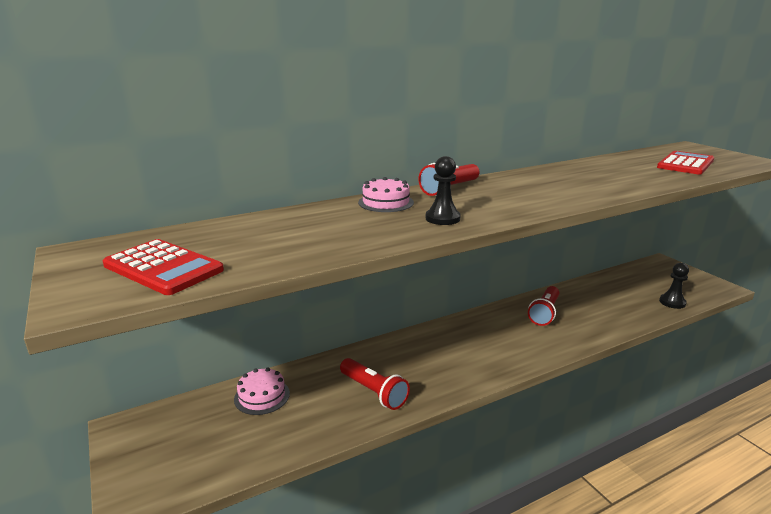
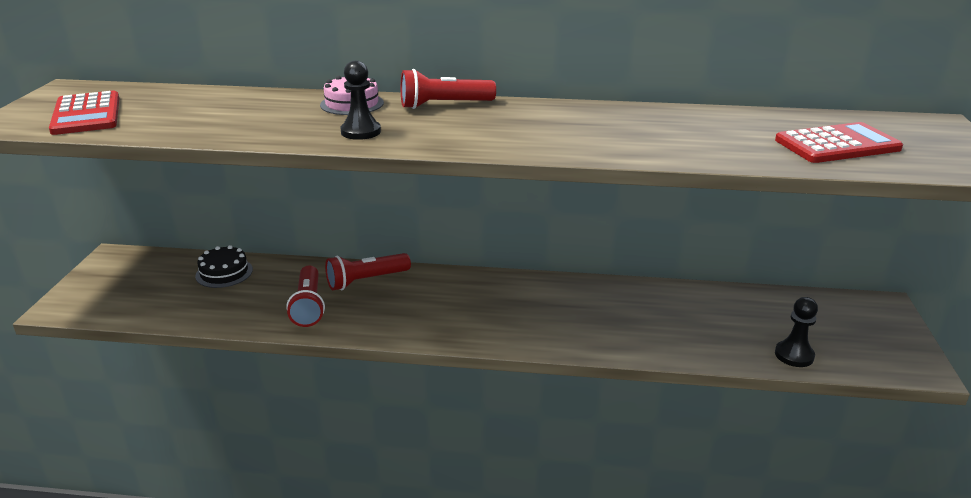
camera: 35 degrees right, 5 degrees up
(262, 396) = (224, 273): pink cake -> black cake
(544, 313) = (594, 303): red flashlight -> red flashlight (366, 281)

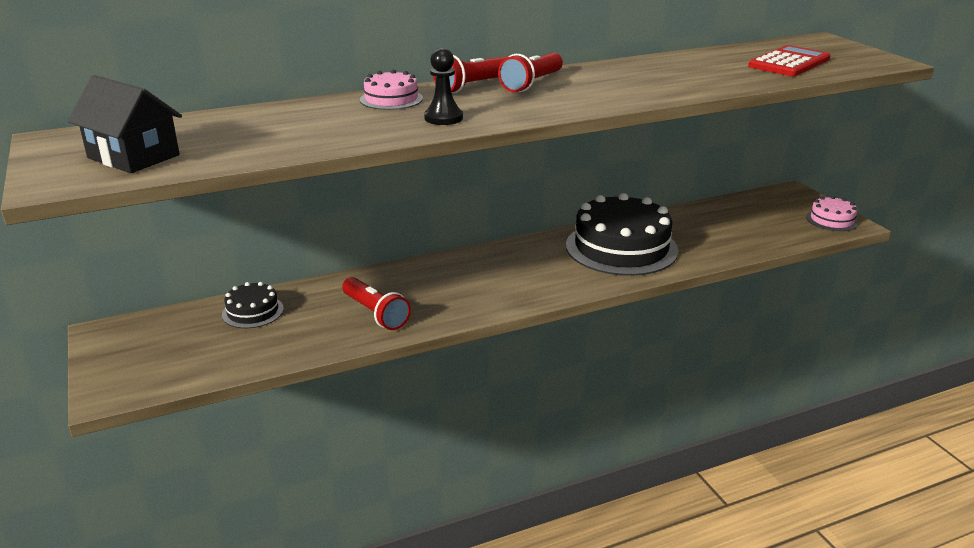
camera: 30 degrees left, 0 degrees up
(86, 114) = (133, 156): red calculator -> black house
(366, 281) = (402, 279): red flashlight -> red flashlight (532, 84)
(603, 312) = (621, 247): none -> black cake
(794, 355) = (775, 238): black pawn -> none
(897, 355) = (832, 220): none -> pink cake

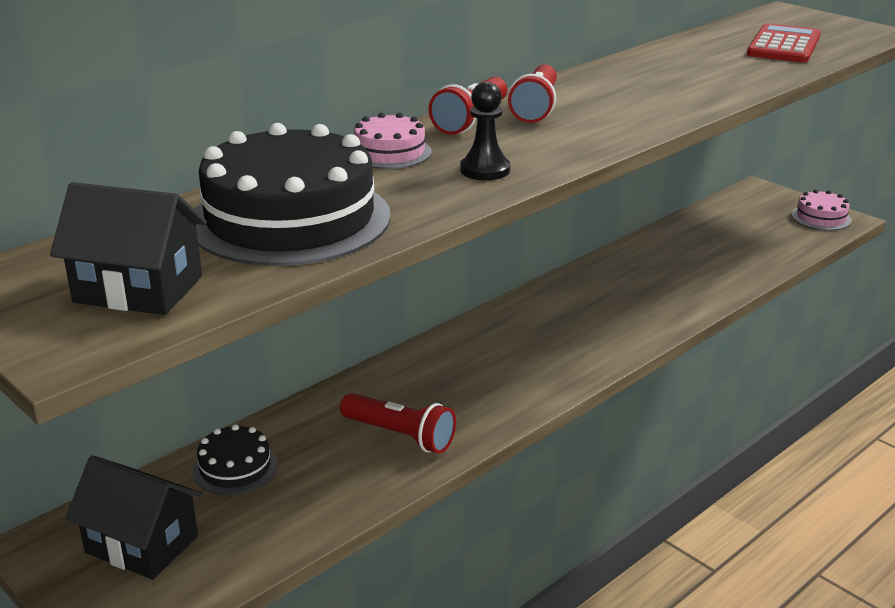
camera: 20 degrees left, 0 degrees up
(160, 345) = (142, 544): none -> black house
(621, 247) = (626, 291): black cake -> black cake (290, 219)

